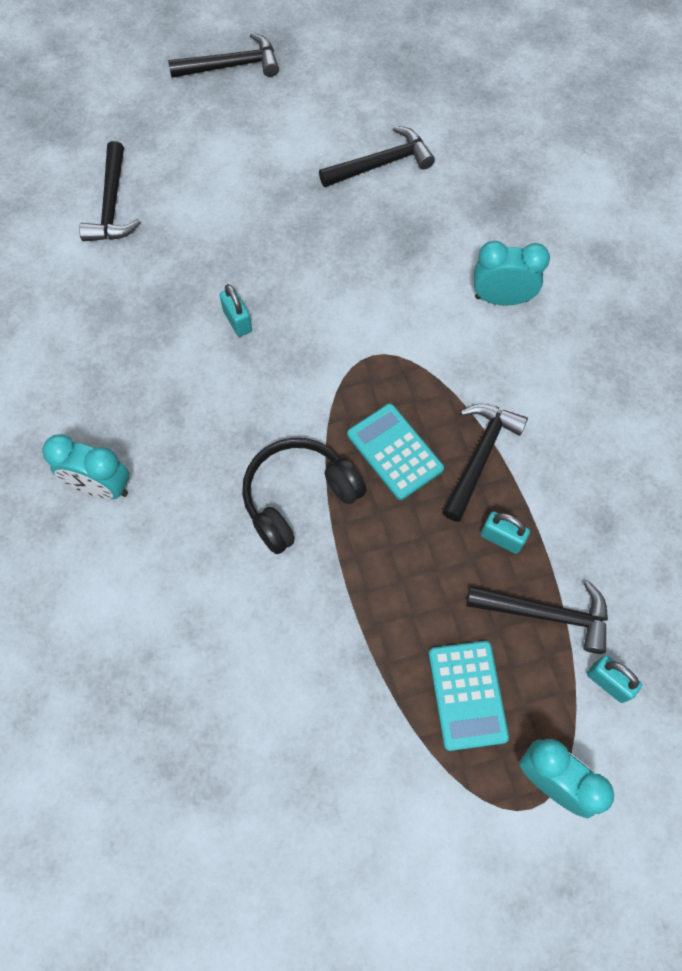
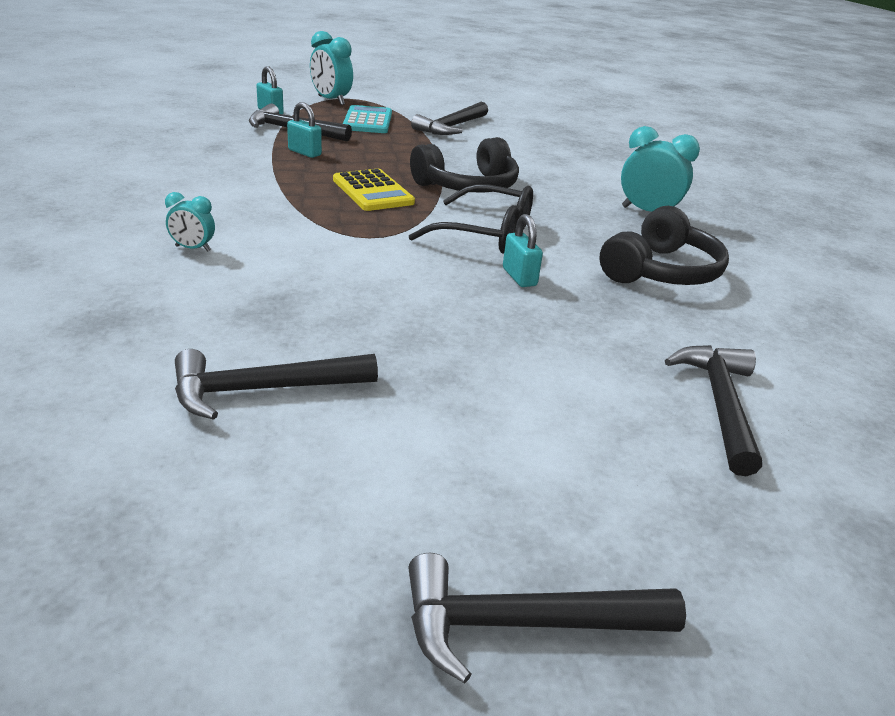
camera: 175 degrees left, 35 degrees down
(114, 361) = (660, 271): none -> black headphones
(270, 389) = (486, 234): none -> black glasses
(395, 452) = (372, 191): turquoise calculator -> yellow calculator
(480, 456) = (295, 180): black hammer -> black hammer (451, 127)
(501, 299) = (193, 248): turquoise clock -> turquoise clock, size x0.56

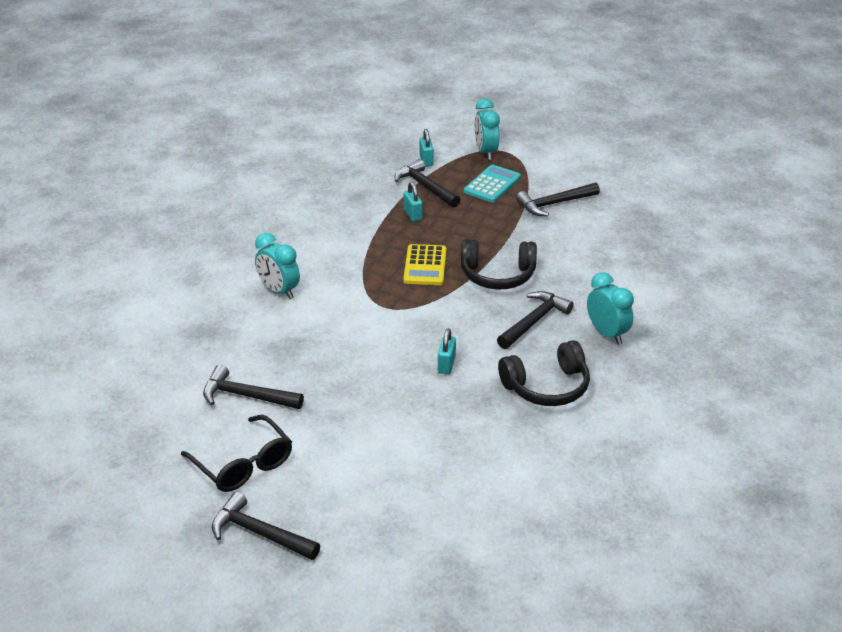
camera: 35 degrees right, 5 degrees up
(193, 248) = (279, 291): turquoise clock -> turquoise clock, size x1.77
(486, 234) = (463, 324): black glasses -> black glasses (243, 464)
(720, 404) = (462, 481): black hammer -> black hammer (534, 321)

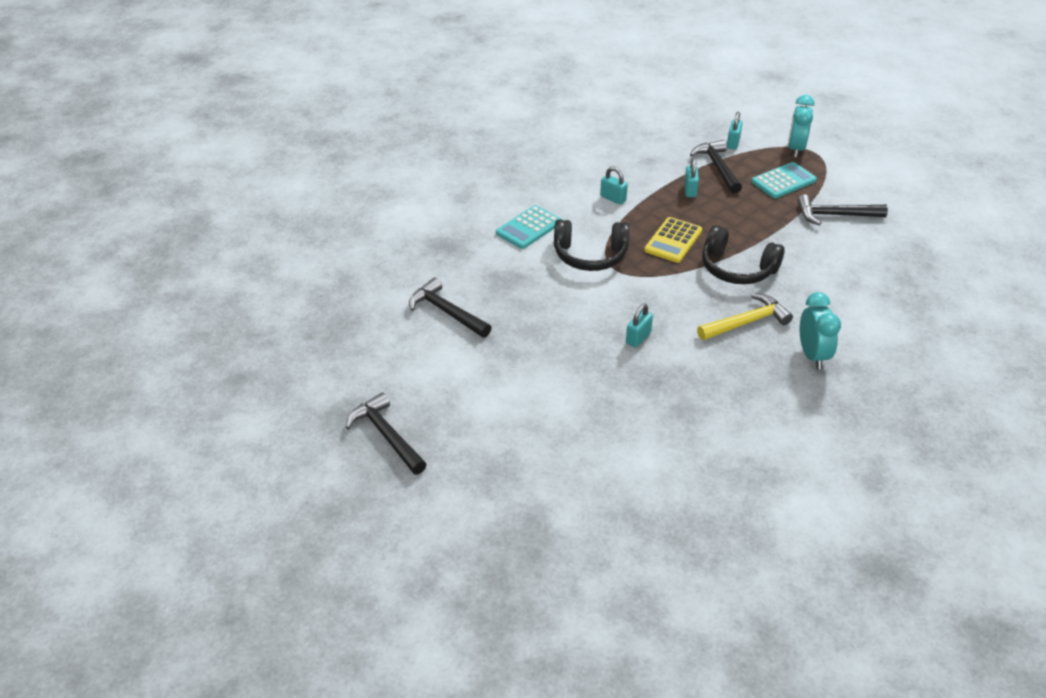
camera: 25 degrees right, 5 degrees up
(243, 464) = (408, 371): black glasses -> none
(279, 291) = (528, 228): turquoise clock -> turquoise calculator
(344, 241) = (613, 198): none -> turquoise padlock
(534, 321) = (746, 322): black hammer -> yellow hammer
(547, 386) = (721, 388): black headphones -> black headphones (590, 255)

